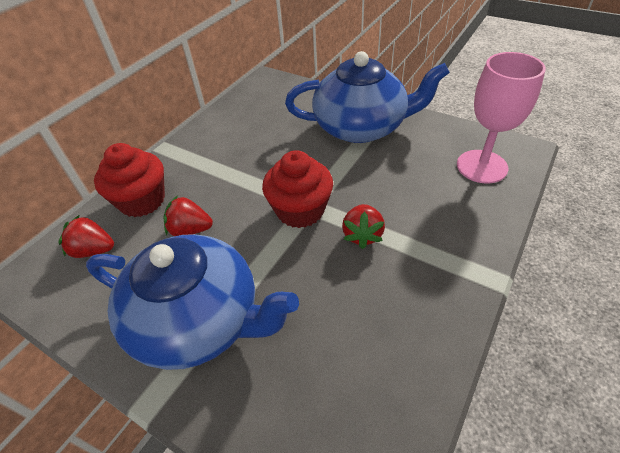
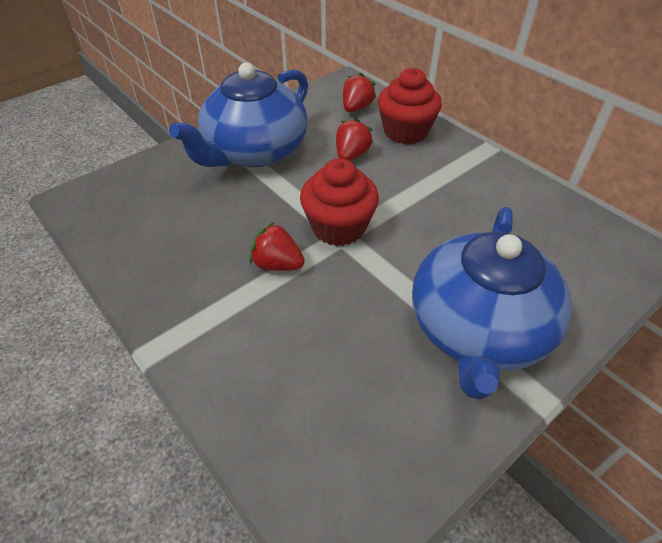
camera: 105 degrees right, 0 degrees up
(481, 166) = (325, 446): pink goblet -> none

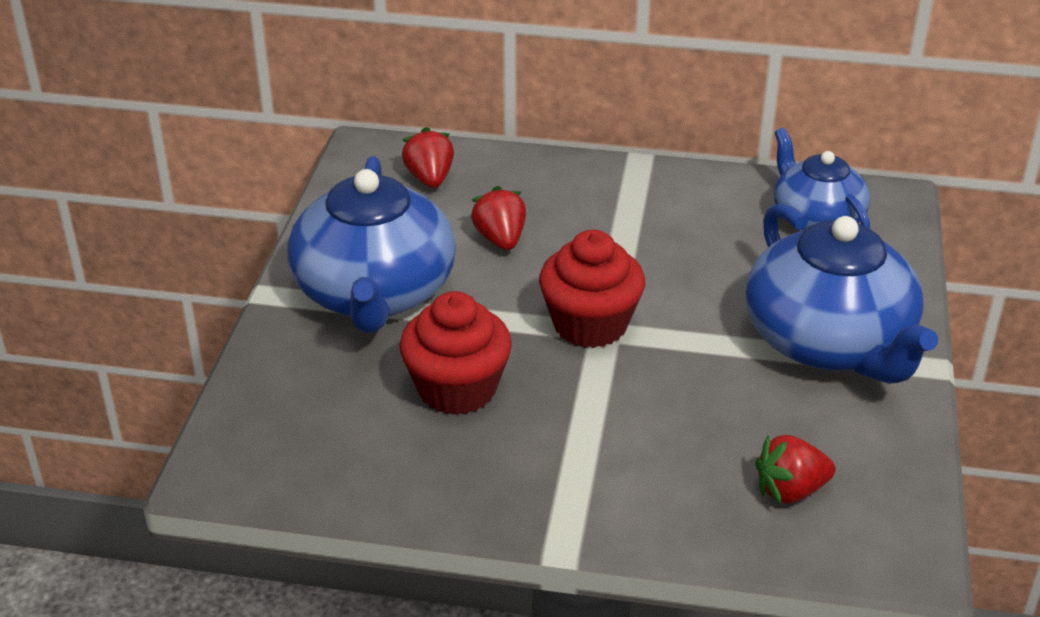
camera: 40 degrees left, 10 degrees down
(277, 264) = (576, 395): red strawberry -> red strawberry (790, 491)
(405, 132) = (527, 181): red cupcake -> red cupcake (457, 389)
(567, 239) = (816, 218): none -> blue teapot

